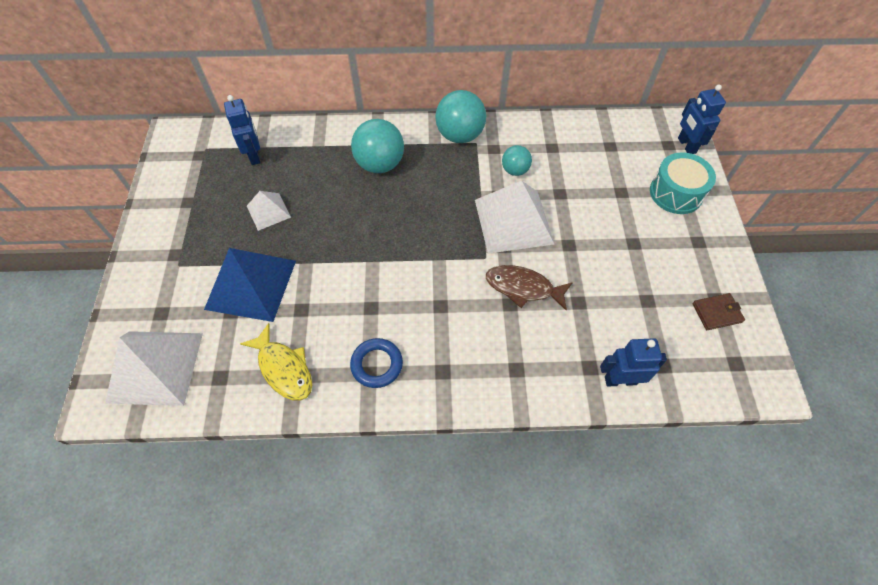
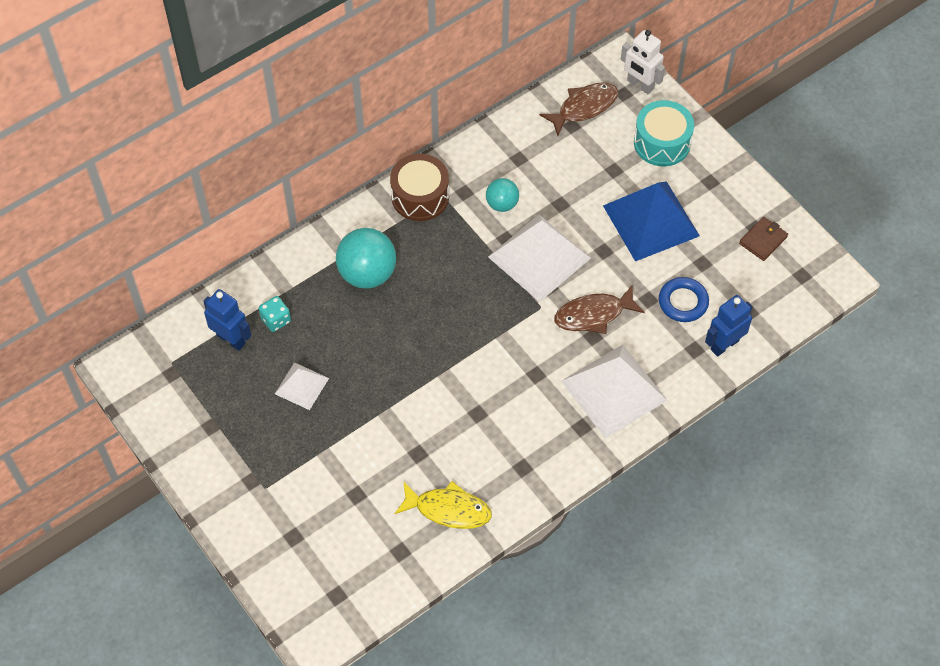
camera: 35 degrees left, 0 degrees up
(155, 367) = (335, 580): white pyramid -> white pyramid (614, 390)
(251, 284) = (351, 461): blue pyramid -> blue pyramid (651, 220)
(293, 160) = (276, 320): none -> turquoise dice
(377, 364) = (523, 456): blue ring -> blue ring (683, 302)
(460, 135) = (420, 196): turquoise ball -> brown drum
(629, 139) = (584, 107): none -> brown fish
(686, 145) = (640, 85): blue robot -> white robot

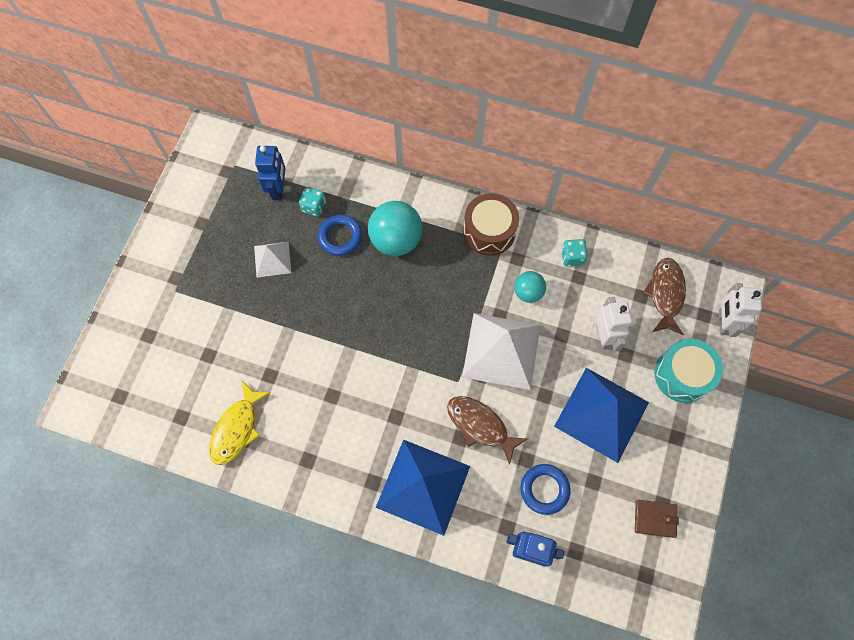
camera: 55 degrees right, 10 degrees up
(326, 316) = (340, 237): none -> blue ring
(448, 509) = (237, 428): yellow fish -> yellow fish turned 45 degrees clockwise
(496, 151) = (572, 257): none -> turquoise dice
(584, 107) = (665, 294): brown fish -> brown fish turned 105 degrees counterclockwise
(585, 174) = (604, 336): none -> white robot
(614, 390) = (423, 486): white pyramid -> blue pyramid

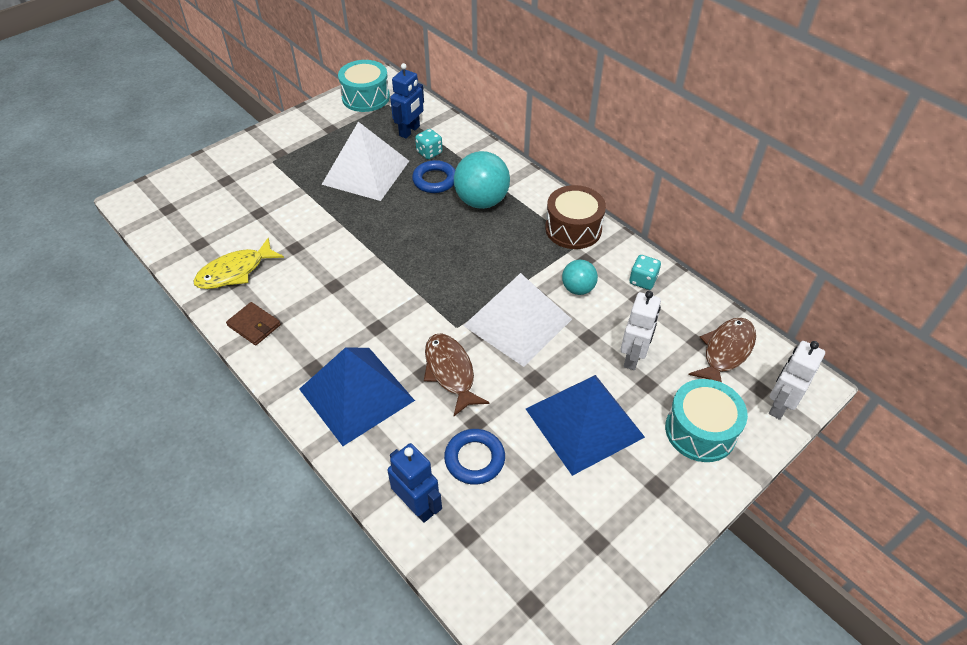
camera: 30 degrees right, 20 degrees down
(207, 166) = (366, 97): none -> turquoise drum
(272, 259) = (366, 172): white pyramid -> white pyramid, size x1.90
(655, 518) = (579, 551): brown wallet -> brown wallet (254, 325)

